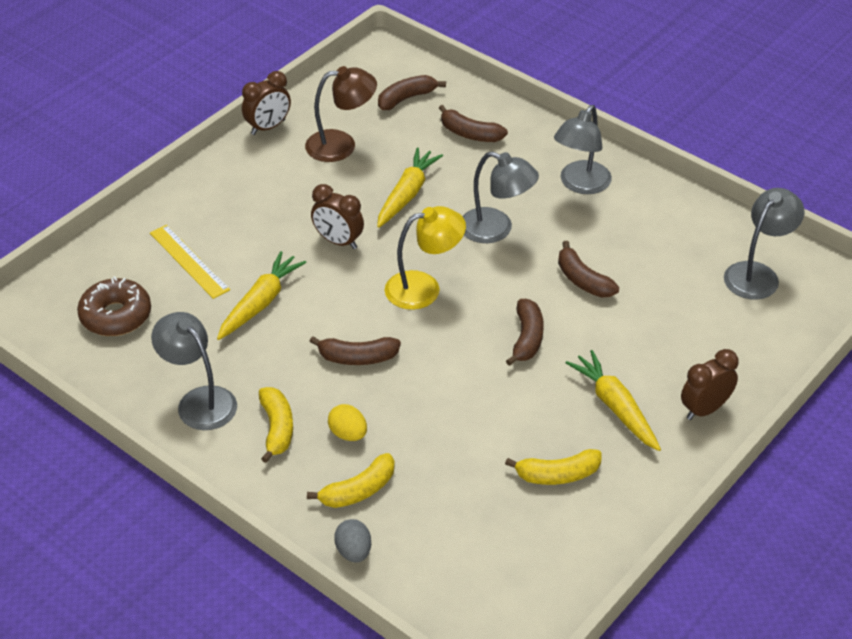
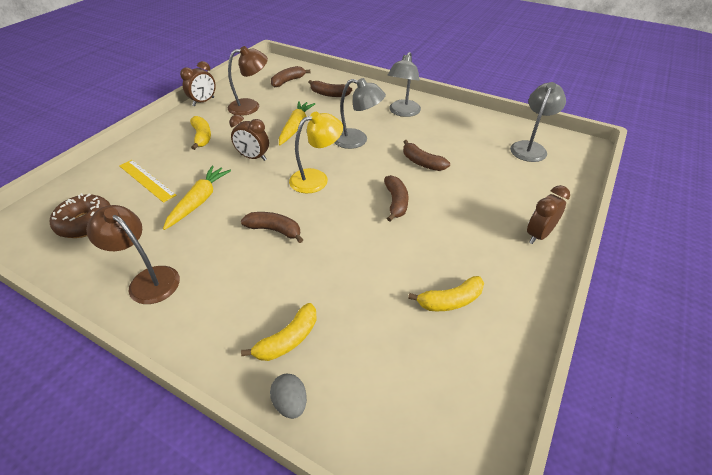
camera: 10 degrees left, 0 degrees up
(199, 401) = (148, 279): grey lamp -> brown lamp
(277, 429) = (213, 294): yellow banana -> yellow banana (202, 137)
(348, 434) = (273, 290): yellow egg -> none
(357, 358) = (274, 230): brown banana -> brown banana turned 150 degrees counterclockwise
(615, 407) = (474, 241): yellow carrot -> none

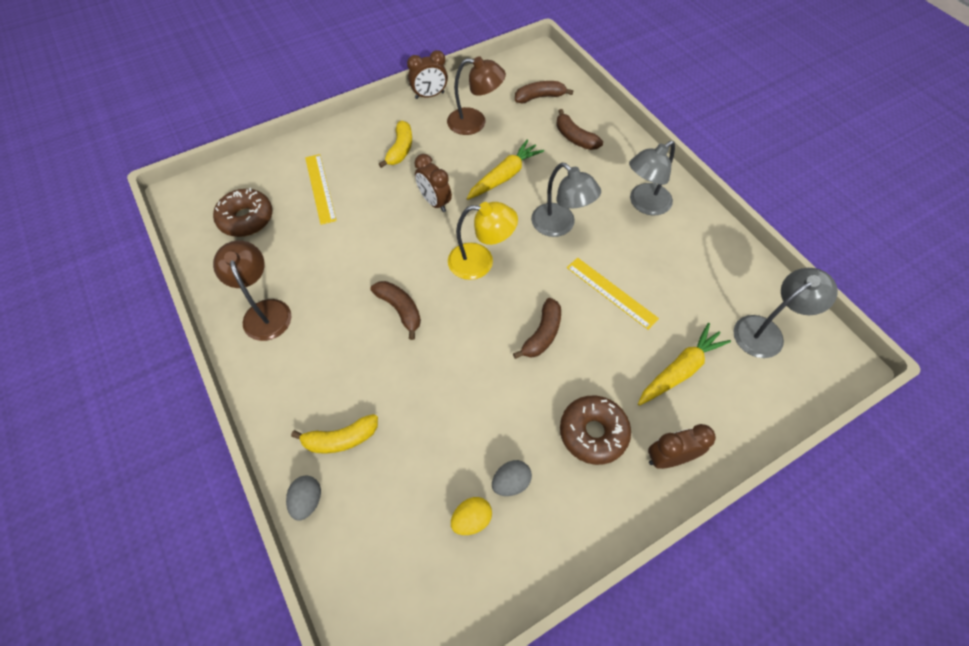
camera: 30 degrees right, 15 degrees up
(199, 201) = (352, 238): yellow carrot -> yellow carrot (680, 370)
(422, 162) = (611, 292): brown banana -> yellow ruler
(442, 340) = (471, 519): none -> yellow egg
(450, 301) = (511, 482): yellow banana -> grey egg
(479, 243) = (593, 433): none -> brown donut

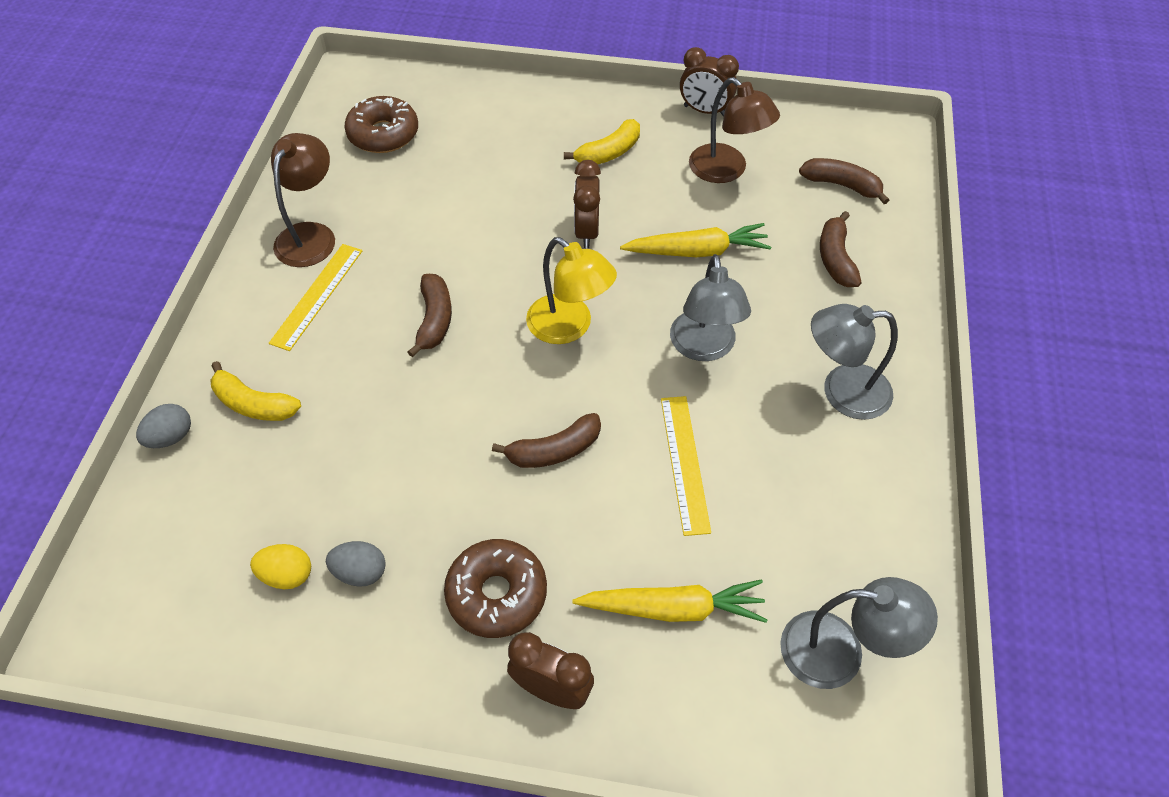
camera: 40 degrees right, 5 degrees down
(320, 188) = (483, 145): yellow ruler -> yellow ruler (317, 296)

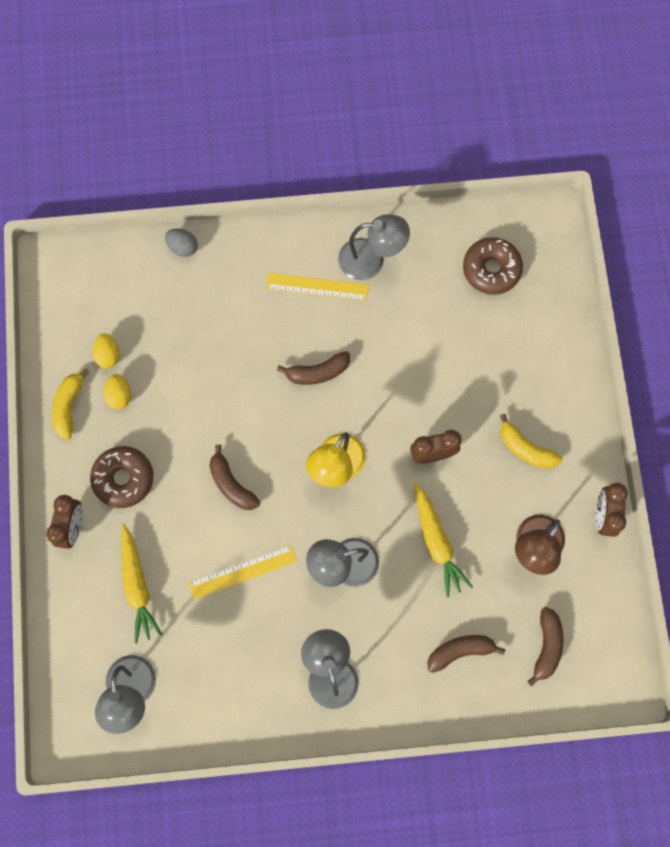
camera: 75 degrees right, 20 degrees up
(253, 404) = (219, 284): yellow banana -> yellow banana (69, 406)
(311, 235) = (371, 260): brown lamp -> grey lamp
(360, 572) = (119, 395): grey egg -> yellow egg

